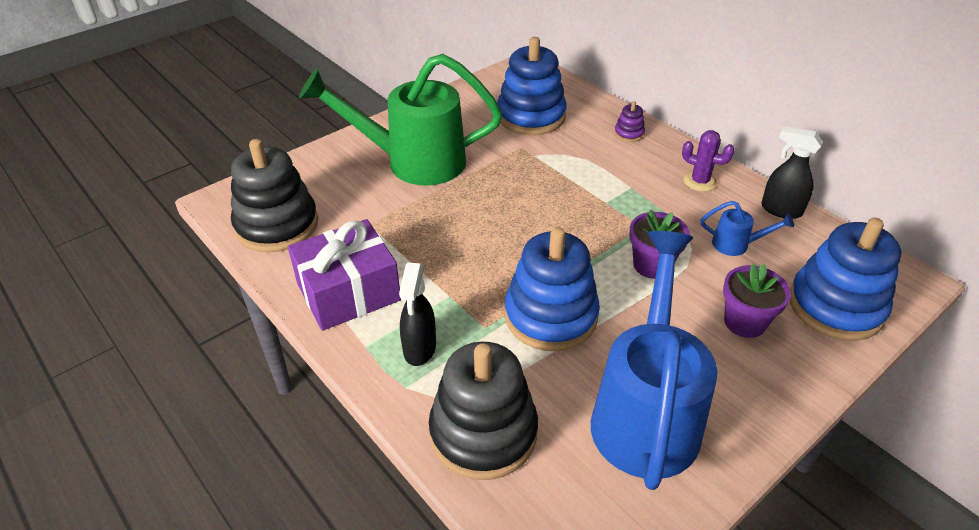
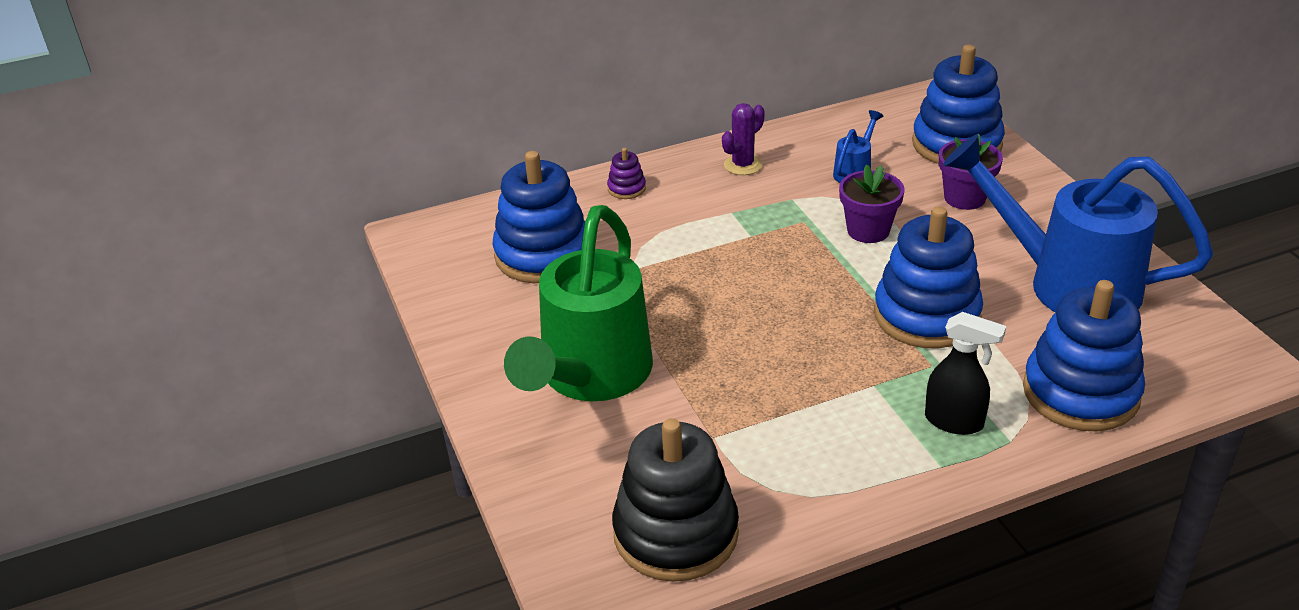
camera: 70 degrees left, 5 degrees down
(348, 292) = (842, 471): purple gift -> none
(483, 433) = (1080, 393): black stacking toy -> blue stacking toy
(780, 210) = (811, 131): black spray bottle -> none

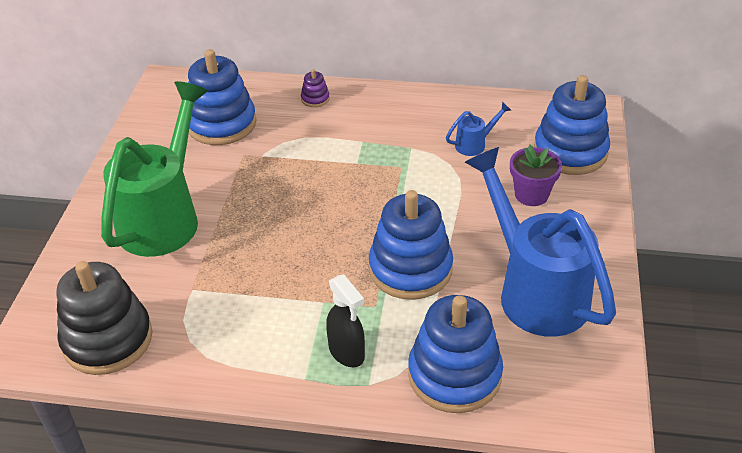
camera: 30 degrees right, 5 degrees up
(589, 377) = (164, 216): green watering can -> green watering can turned 150 degrees clockwise
(743, 165) = (405, 110): purple cactus -> none
(868, 230) = (437, 191): purple flower pot -> none

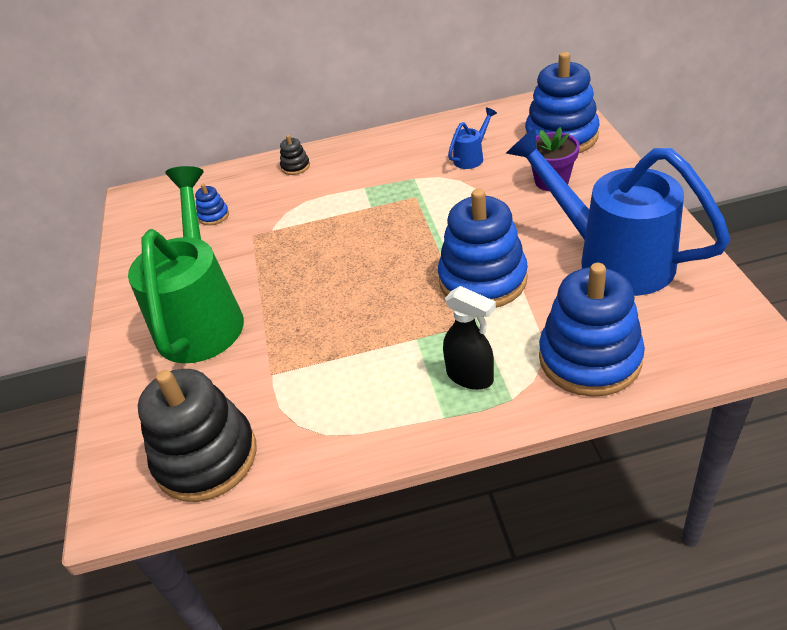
camera: 15 degrees left, 0 degrees up
(221, 124) = (214, 216): blue stacking toy -> blue stacking toy, size x0.42
(315, 99) = (295, 167): purple stacking toy -> black stacking toy

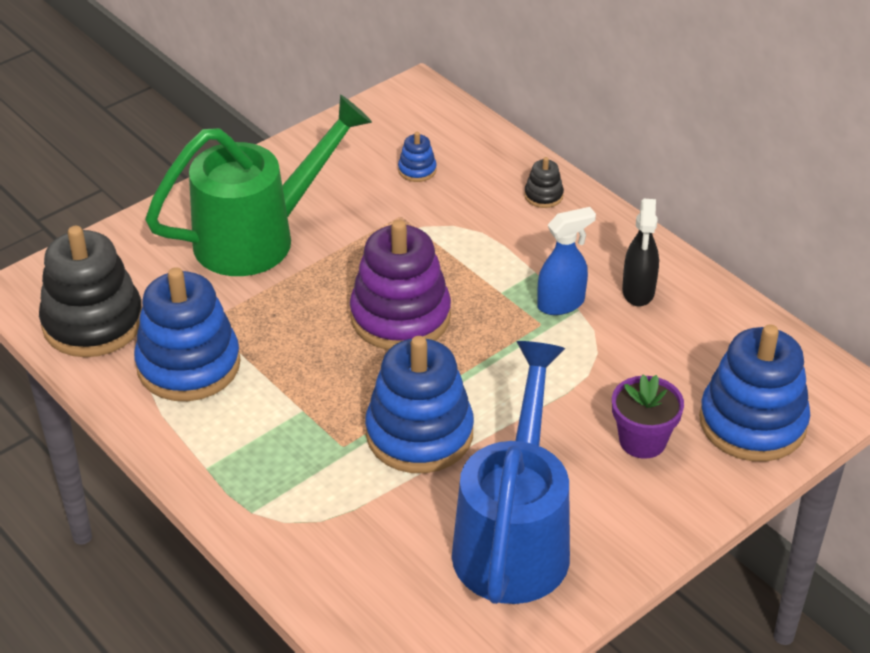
camera: 55 degrees right, 0 degrees up
(356, 260) = (400, 317): none -> purple stacking toy
(403, 184) = (561, 303): none -> blue spray bottle
(470, 377) = (267, 471): black spray bottle -> black spray bottle (638, 292)
(471, 157) = (653, 348): blue watering can -> none
(589, 358) = (335, 559): blue stacking toy -> blue stacking toy (188, 365)

